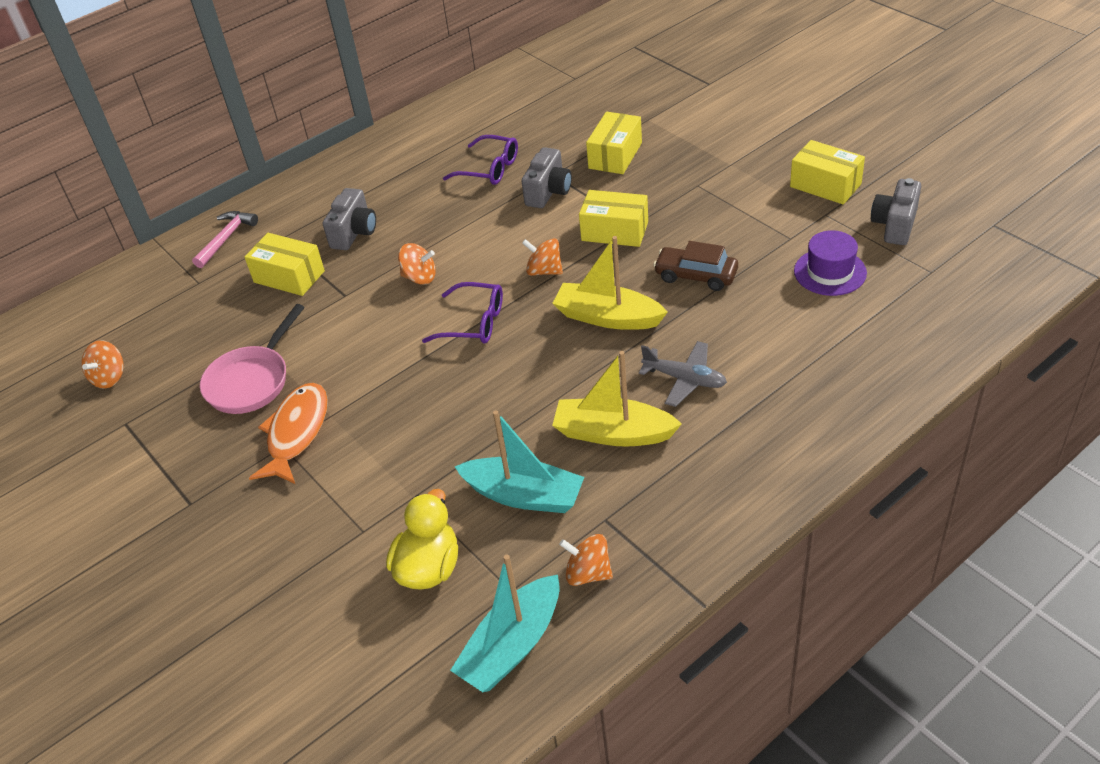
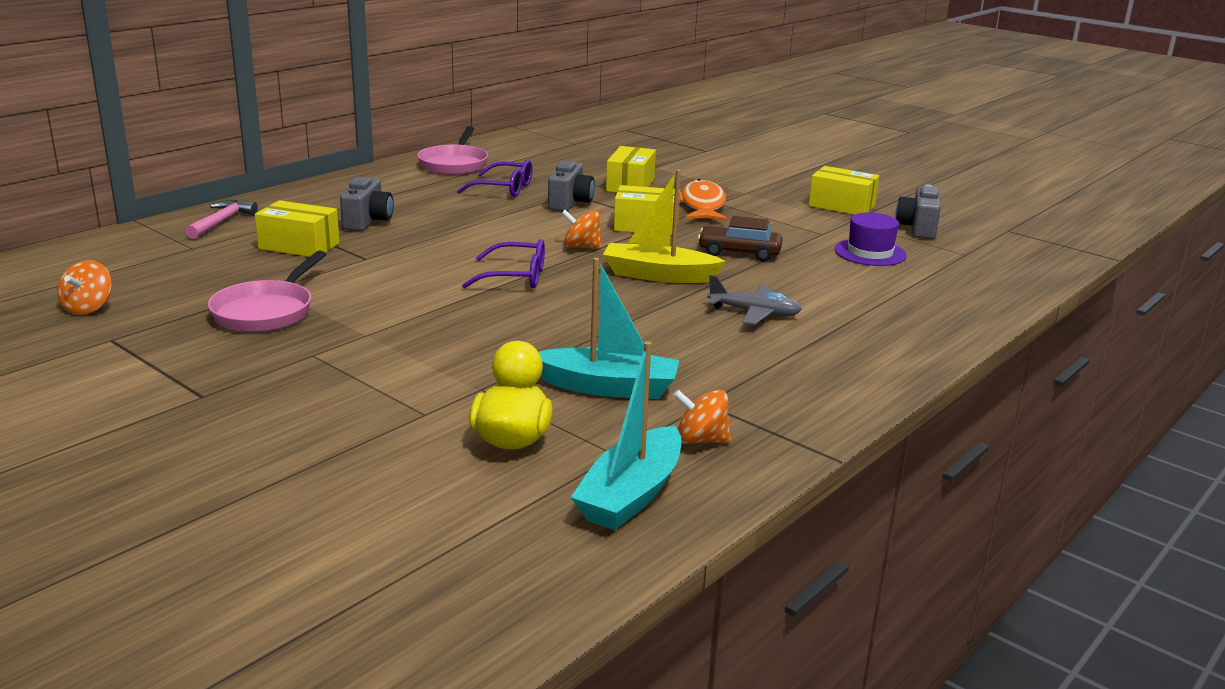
camera: 15 degrees left, 20 degrees down
(296, 433) = (328, 346): orange fish -> orange fish (702, 205)
(420, 277) = (447, 249): orange spinning top -> none
(449, 126) = (454, 164): none -> pink pan
(613, 433) = (693, 346): yellow boat -> none

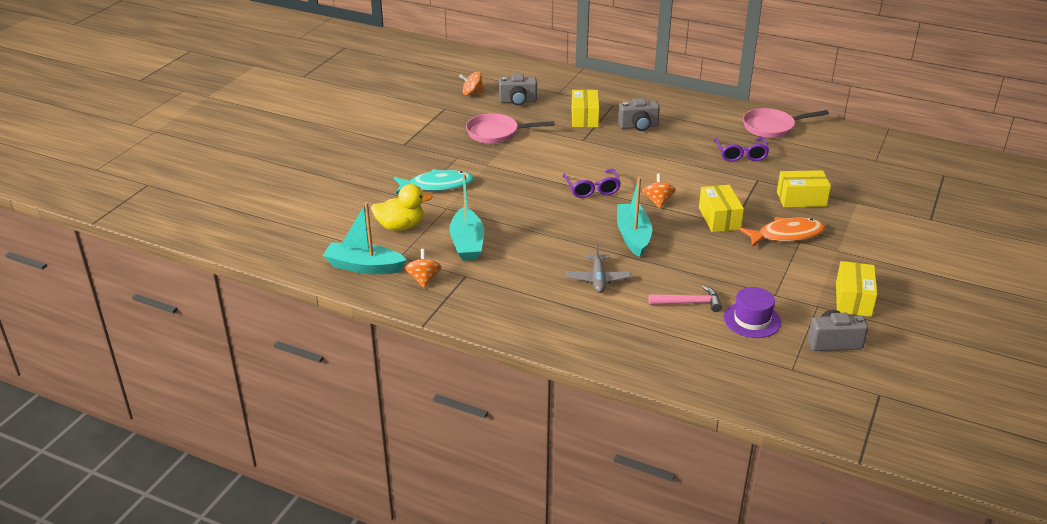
camera: 75 degrees right, 10 degrees up
(221, 222) = (600, 88): pink hammer -> pink hammer (689, 303)
(395, 386) = (437, 185): none -> turquoise fish
(570, 203) = (737, 183): grey camera -> grey camera (518, 101)
(659, 275) = (633, 236): yellow boat -> turquoise boat
(739, 253) = (700, 262): brown car -> none

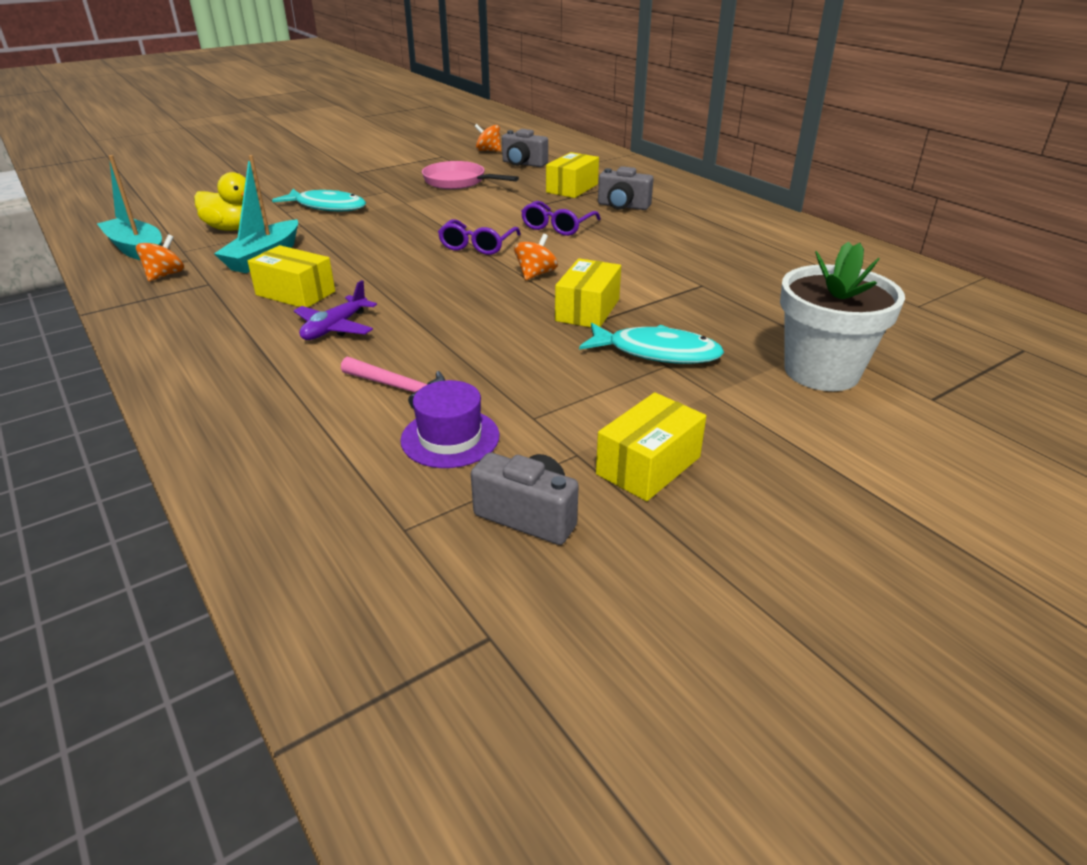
camera: 30 degrees right, 0 degrees up
(598, 279) = (335, 328): grey plane -> purple plane
(633, 236) = (449, 298): turquoise boat -> none
(741, 154) = (715, 256): purple glasses -> purple glasses (557, 226)
(772, 127) = (798, 240): pink pan -> none
(786, 235) = (657, 352): orange fish -> turquoise fish
(801, 199) = (737, 319): yellow box -> yellow box (295, 293)
(872, 220) = (821, 371): none -> white flower pot

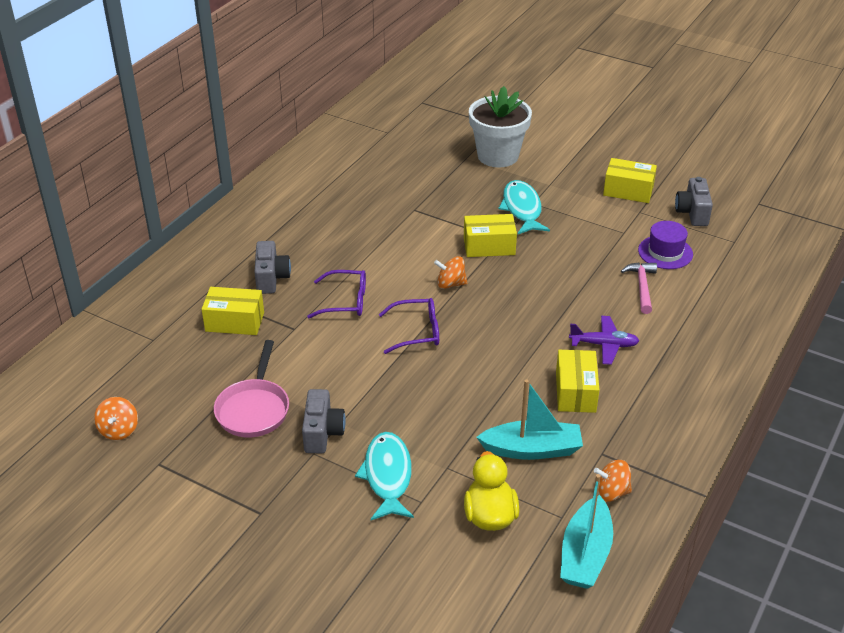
camera: 115 degrees left, 5 degrees up
(523, 164) = (163, 382): grey camera -> grey camera (322, 433)

